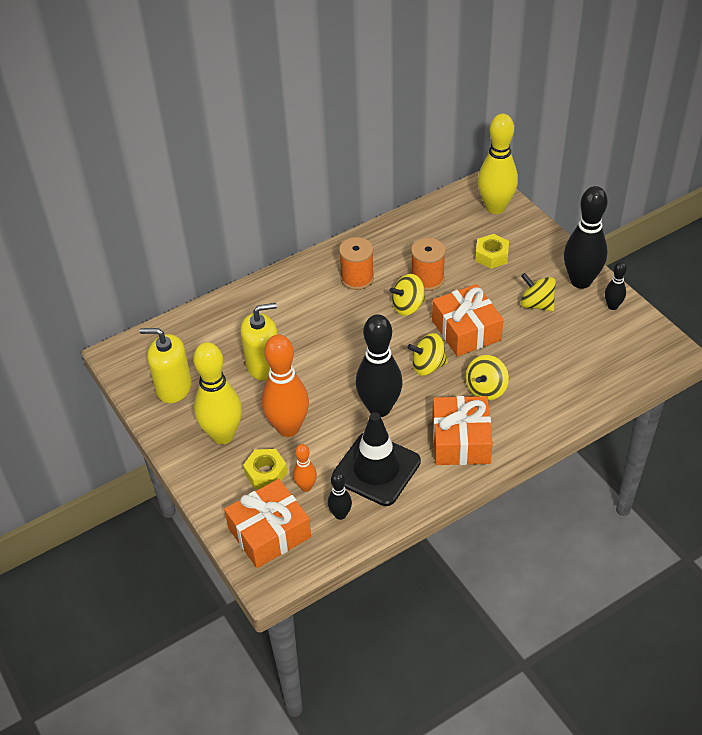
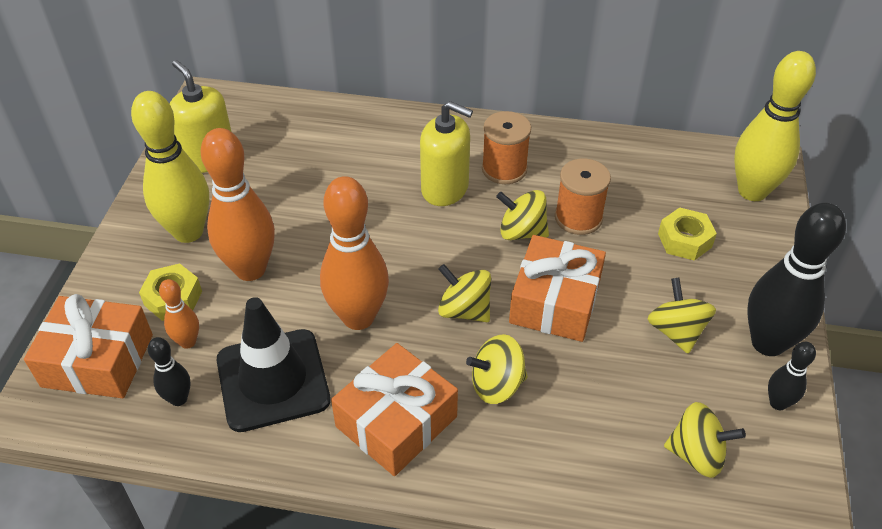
camera: 40 degrees right, 0 degrees up
(263, 366) = (308, 193): yellow soap dispenser -> yellow soap dispenser (445, 188)
(379, 408) = (358, 317): black bowling pin -> orange bowling pin
(604, 354) = (696, 454): none -> yellow spinning top

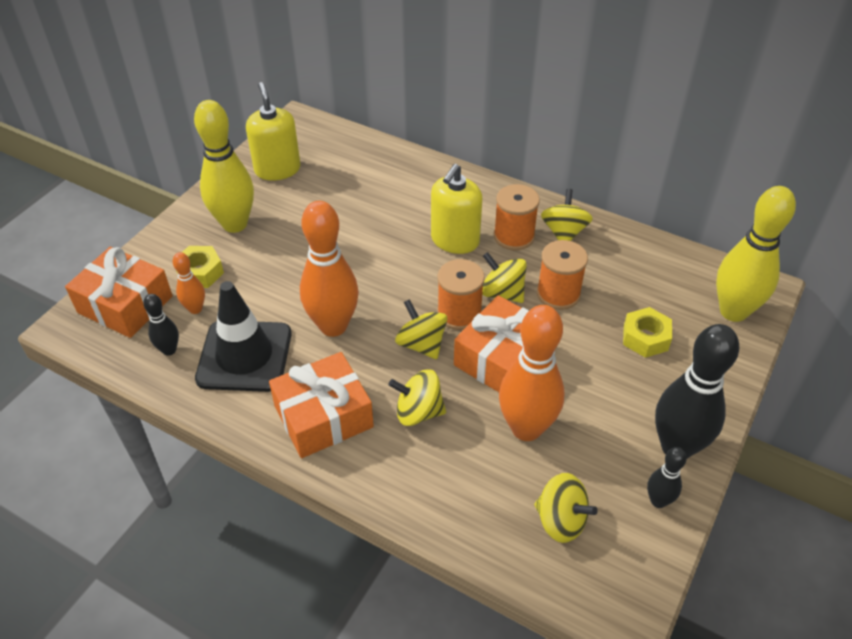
camera: 20 degrees right, 0 degrees up
(250, 269) = (268, 265): orange bowling pin -> orange bowling pin (526, 428)
(445, 188) = (455, 240): yellow soap dispenser -> yellow soap dispenser turned 75 degrees clockwise
(488, 266) = (459, 313): none -> orange spool
(676, 331) = (596, 413): yellow spinning top -> yellow spinning top (564, 232)

